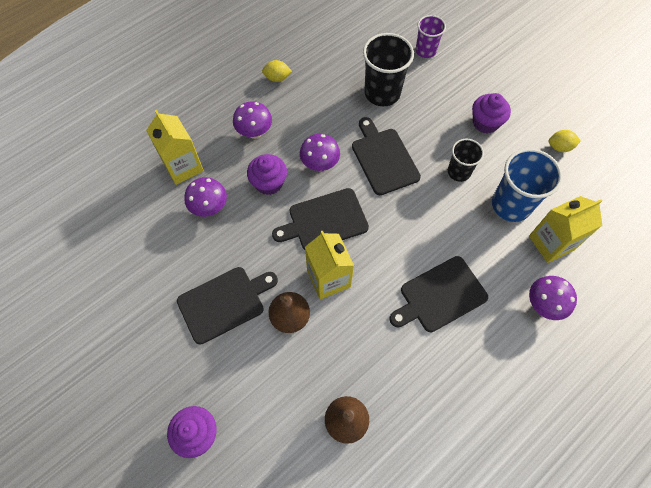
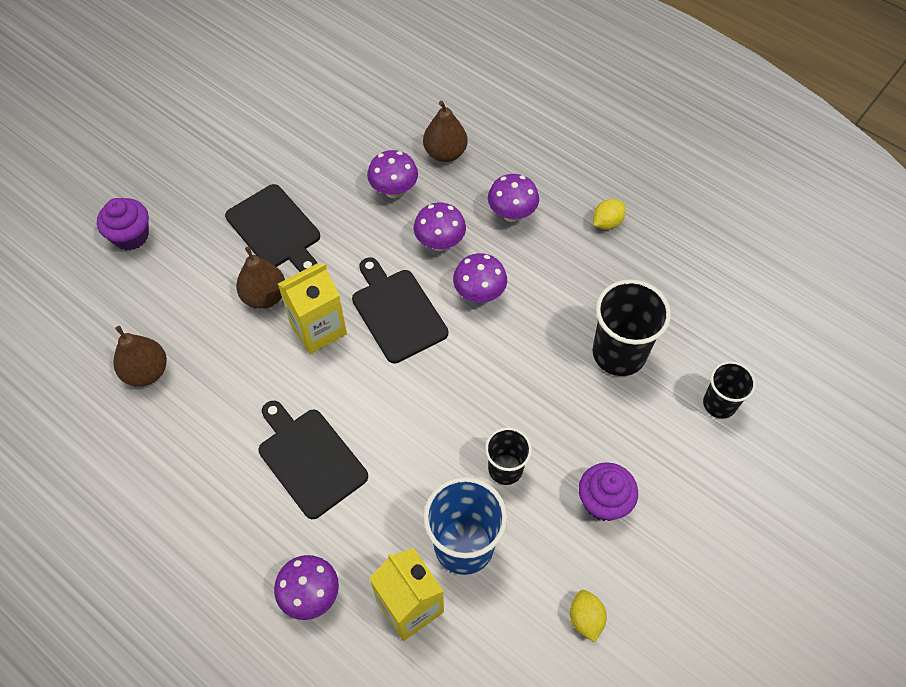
camera: 80 degrees right, 5 degrees down
(183, 166) = (445, 153): yellow carton -> brown pear
(269, 183) = (440, 243): purple cupcake -> purple mushroom
(277, 78) = (607, 223): yellow lemon -> yellow lemon turned 60 degrees clockwise
(383, 159) = (505, 368): black cutting board -> none
(425, 50) = (719, 404): purple cup -> black cup

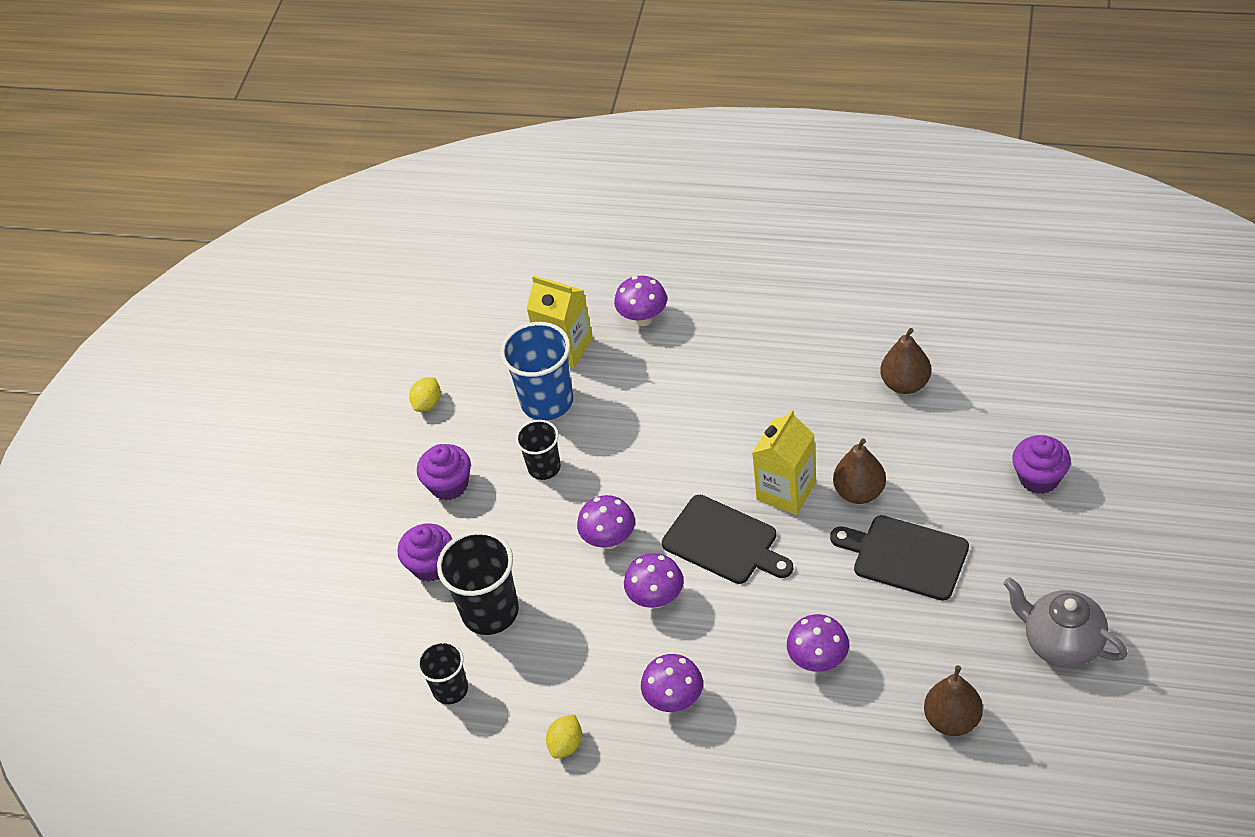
camera: 160 degrees right, 10 degrees down
(230, 124) = (1061, 643): none -> grey teapot
(310, 459) = (712, 394): black cutting board -> none
(440, 243) = (729, 629): purple mushroom -> purple mushroom (609, 540)
(445, 153) = (795, 736): brown pear -> brown pear (952, 720)
(585, 619) = (428, 403): yellow lemon -> yellow lemon turned 60 degrees clockwise
(653, 424) = (431, 565): none -> purple cupcake
(719, 404) = (376, 613): black cup -> black cup (450, 689)

